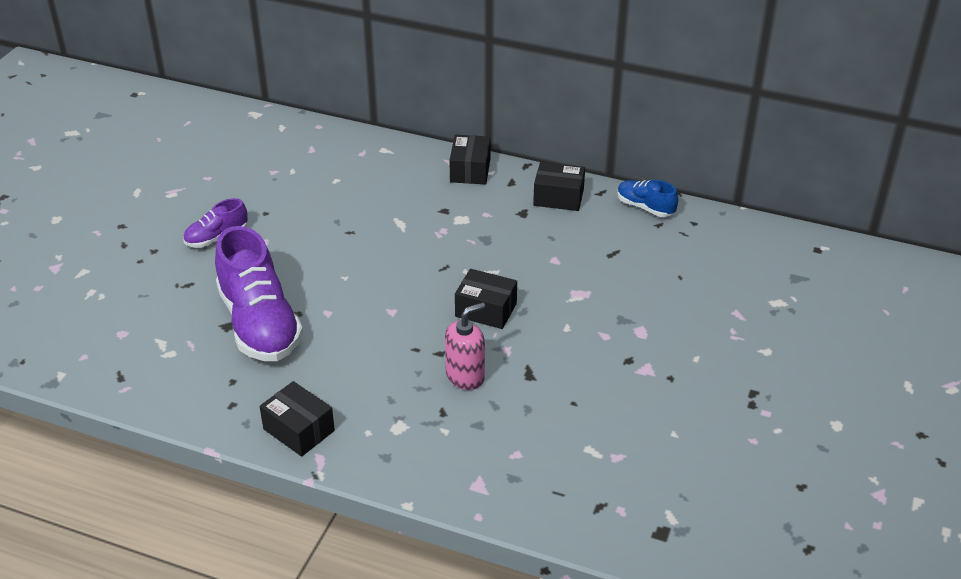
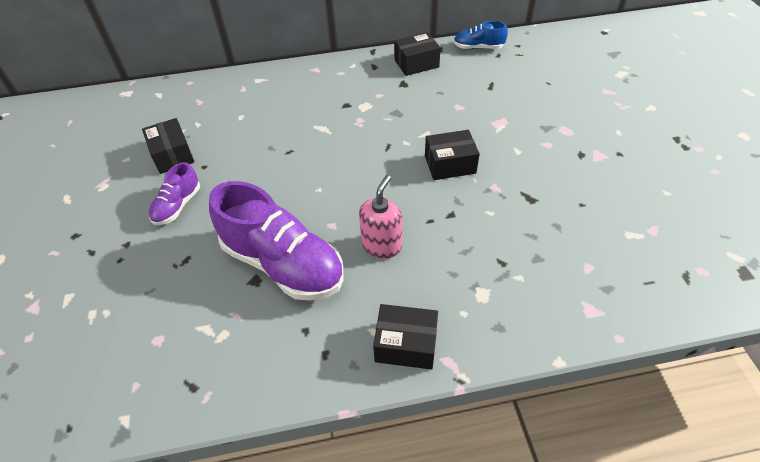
camera: 30 degrees left, 10 degrees up
(465, 376) = (488, 223): pink soap dispenser -> pink soap dispenser (382, 245)
(470, 170) = (337, 69): black box -> black box (172, 155)

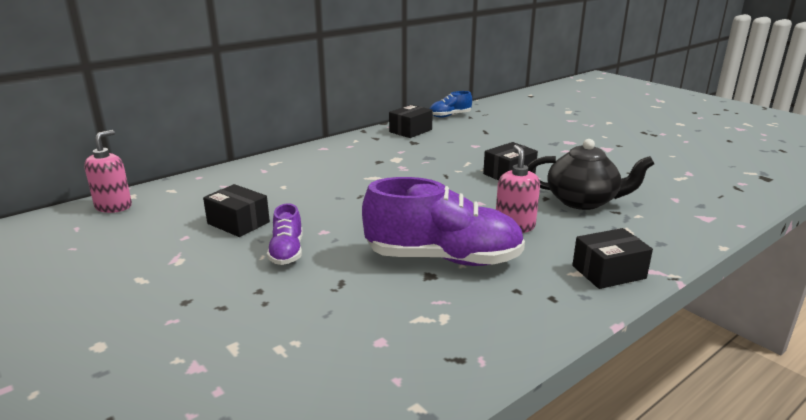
camera: 30 degrees left, 25 degrees down
(108, 103) = (114, 206): none -> pink soap dispenser
(483, 233) = (582, 201): none -> black teapot

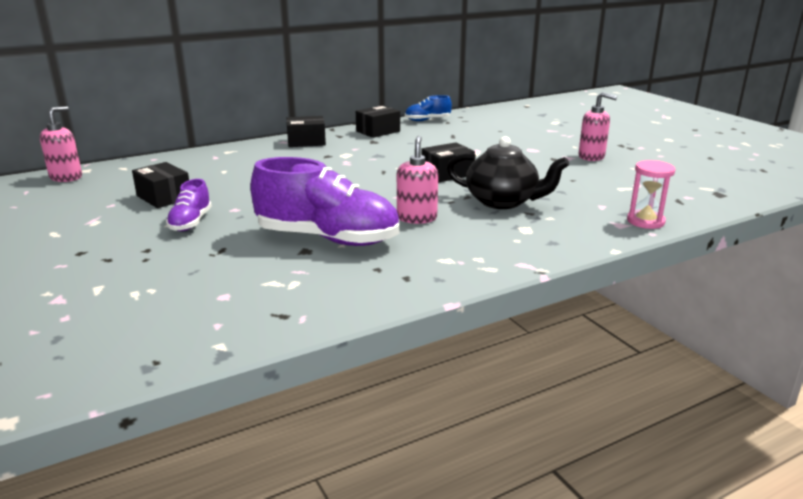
camera: 10 degrees right, 0 degrees up
(608, 272) = (478, 261): black box -> black box (306, 142)
(627, 146) = (591, 157): none -> pink soap dispenser
(726, 212) = (645, 221): none -> pink hourglass

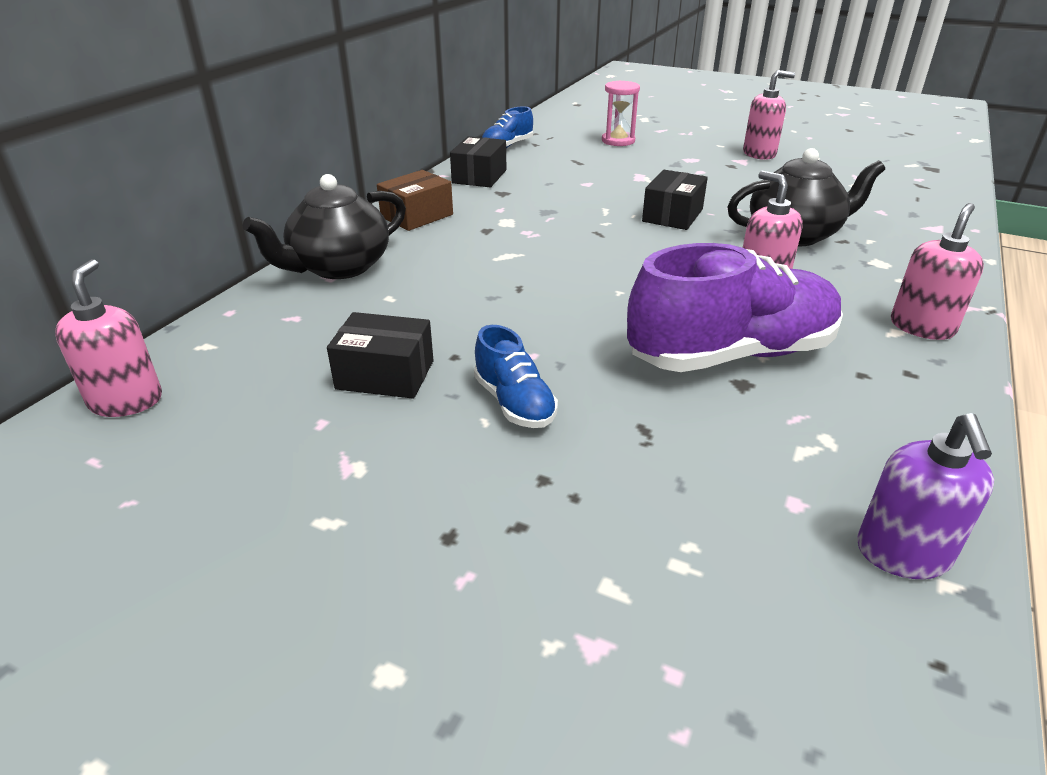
camera: 35 degrees left, 10 degrees up
(191, 223) = (514, 403): purple shoe -> blue shoe
(226, 329) = (902, 554): none -> purple soap dispenser
(228, 154) = (339, 267): none -> black teapot
(306, 142) = (417, 216): black box -> brown box
(469, 263) = (922, 327): none -> pink soap dispenser
(645, 221) = (945, 217): pink hourglass -> pink hourglass (618, 141)

